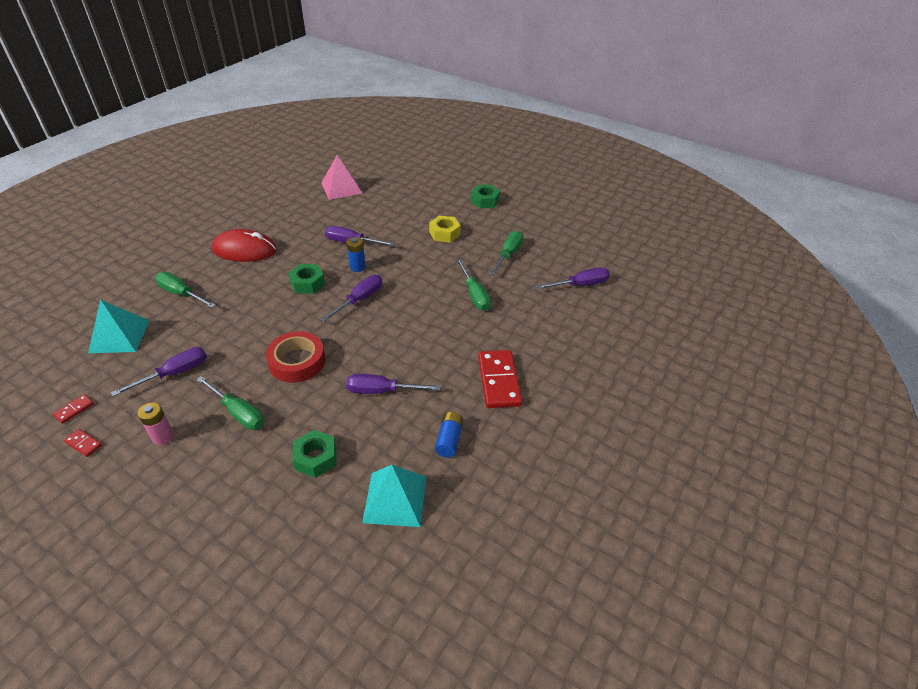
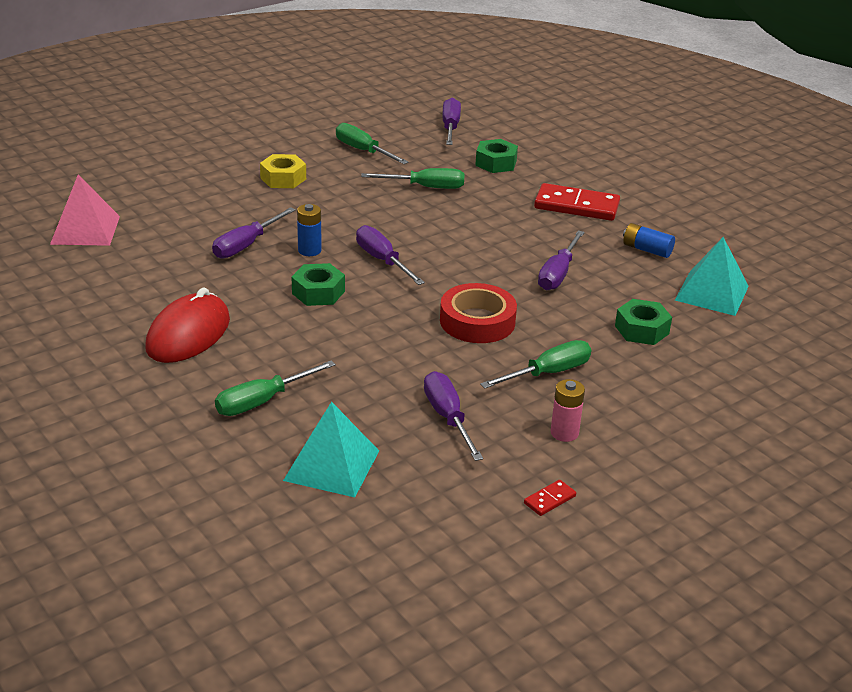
camera: 70 degrees left, 10 degrees down
(74, 410) = (478, 509): red domino -> none
(485, 201) = (231, 137): green nut -> green nut (496, 163)

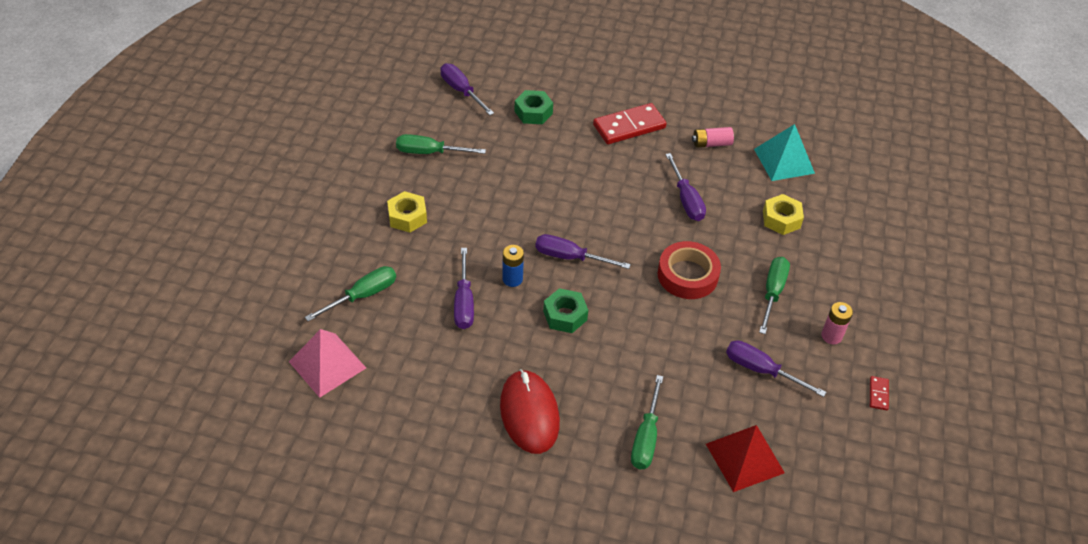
camera: 40 degrees left, 15 degrees up
(332, 465) = (744, 458): turquoise pyramid -> red pyramid
(426, 187) = (516, 166): green screwdriver -> green screwdriver (363, 295)
(641, 330) = (781, 219): green nut -> yellow nut
(647, 250) = (711, 144): blue battery -> pink battery

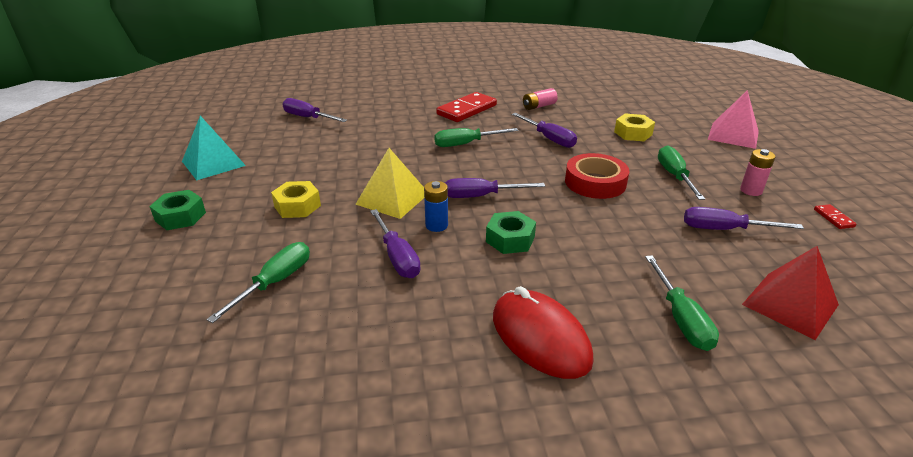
camera: 20 degrees left, 15 degrees down
(327, 364) = (255, 366): pink pyramid -> pink pyramid (733, 135)
(429, 152) = (298, 158): green screwdriver -> green screwdriver (466, 144)
(491, 234) = (392, 198): none -> yellow pyramid
(533, 112) = (380, 117): green nut -> green nut (180, 217)
(784, 161) = (601, 104): turquoise pyramid -> turquoise pyramid (213, 163)

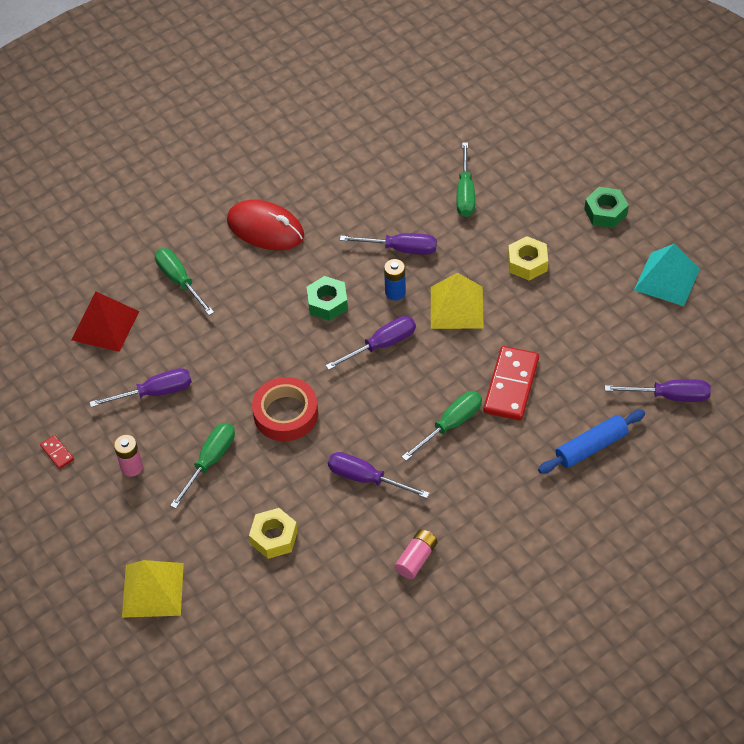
camera: 155 degrees right, 20 degrees up
(385, 114) = (591, 447): none -> blue rolling pin
(397, 257) = (401, 249): purple screwdriver -> purple screwdriver turned 150 degrees clockwise
(467, 110) = (501, 504): red domino -> red domino (511, 385)
(674, 176) = (210, 461): green screwdriver -> green screwdriver turned 120 degrees counterclockwise
(733, 135) = (153, 590): pink pyramid -> yellow pyramid

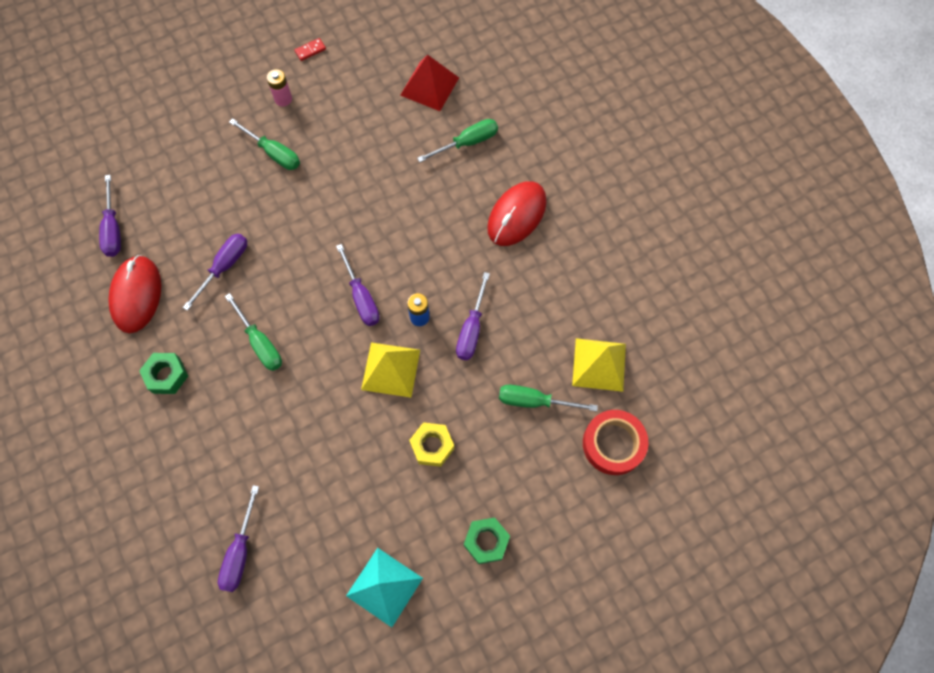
camera: 95 degrees right, 15 degrees up
(153, 590) = (169, 108): yellow pyramid -> yellow pyramid (599, 364)
(155, 392) = (352, 118): purple screwdriver -> purple screwdriver (113, 229)
(274, 537) = (189, 193): yellow nut -> none
(286, 414) = (306, 212): red tape -> red tape (613, 444)
(327, 303) = (419, 258): green nut -> green nut (166, 375)
(416, 559) = (136, 295): pink battery -> red mouse
(511, 385) = (289, 403): red domino -> none
(591, 447) = (203, 462): blue rolling pin -> none

